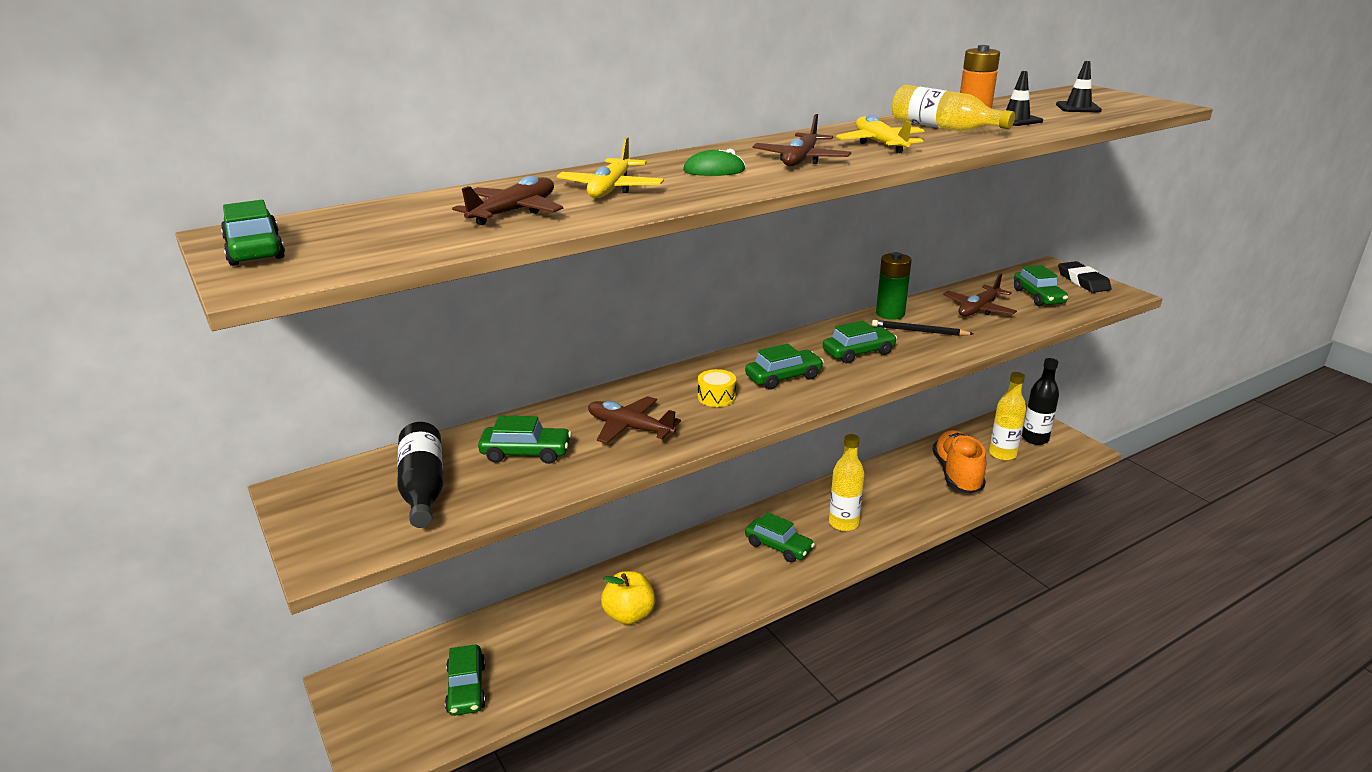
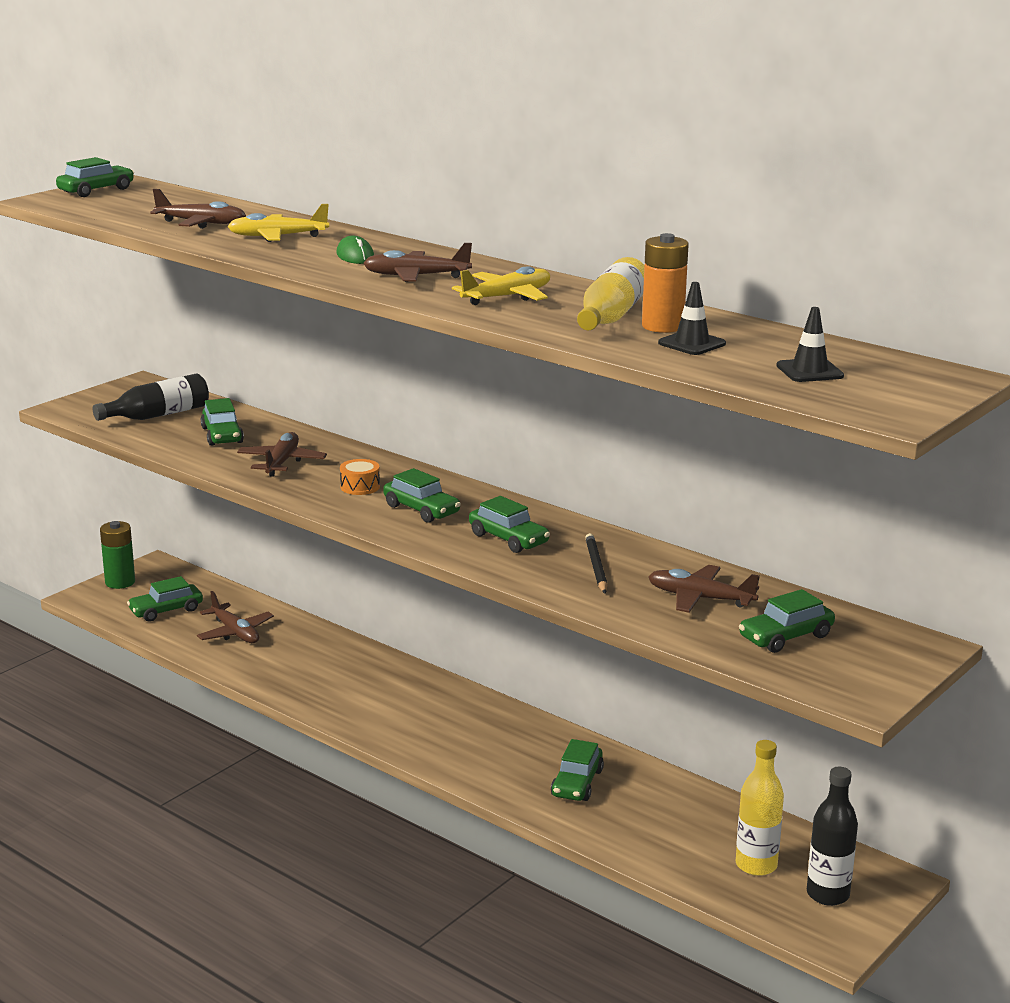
camera: 70 degrees right, 5 degrees down
(553, 640) = (235, 632): none -> brown plane
(629, 615) = (284, 659): yellow apple -> none
(716, 397) = (360, 487): yellow drum -> orange drum
(778, 546) = (433, 720): green car -> green car (577, 783)
(843, 523) = (502, 755): yellow bottle -> none
(890, 314) = (635, 548): green battery -> green battery (120, 582)
(957, 474) = (670, 829): orange shoe -> none
(1083, 281) = (887, 670): black eraser -> none

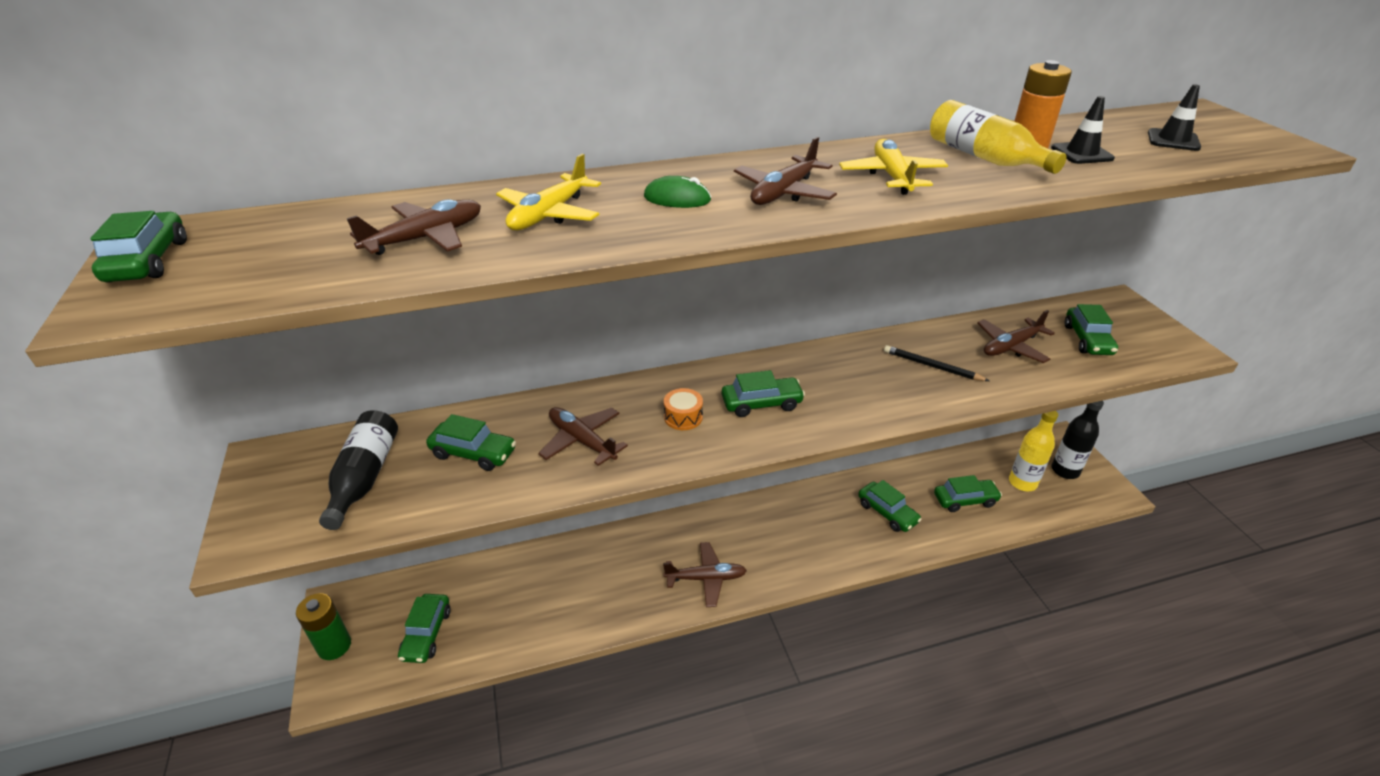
camera: 55 degrees left, 15 degrees up
(235, 632) = (516, 601): brown plane -> brown plane (706, 578)
(508, 539) = (854, 384): green car -> green car (965, 500)

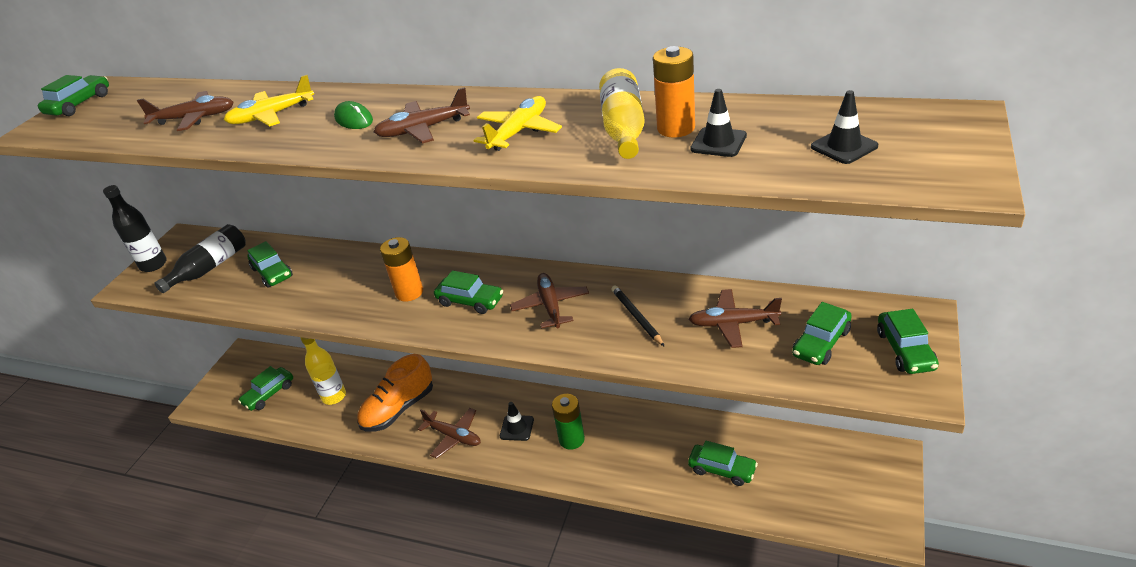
camera: 40 degrees right, 0 degrees up
(334, 646) = (222, 379): green battery -> green battery (571, 439)
(581, 441) = (334, 286): brown plane -> brown plane (550, 306)
(616, 578) = (398, 409): none -> orange shoe
(683, 417) = (409, 292): orange drum -> orange battery
(761, 542) = (517, 428): none -> black traffic cone
(887, 512) = (639, 449): green car -> green car (905, 350)
(1022, 483) = (798, 479): yellow bottle -> yellow bottle (334, 396)
(1065, 471) = (858, 487): black bottle -> black bottle (153, 265)

